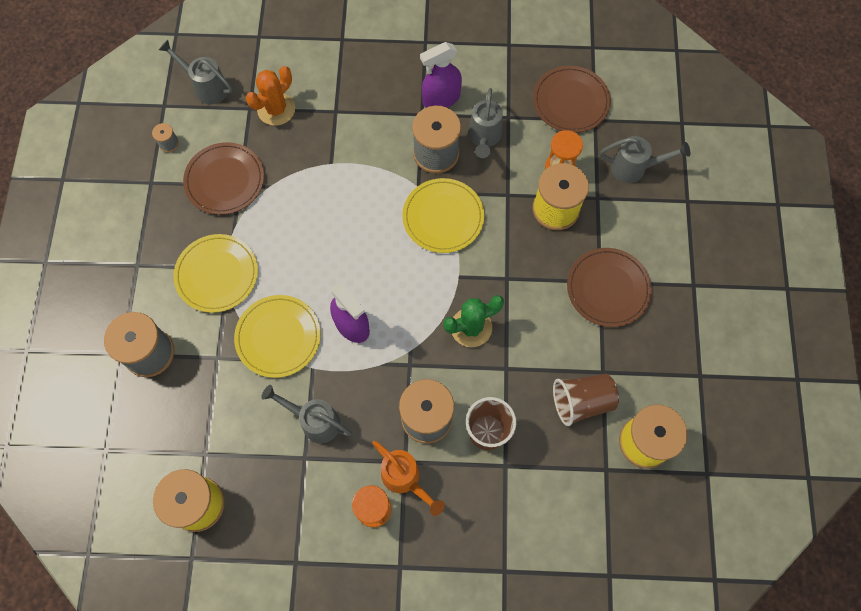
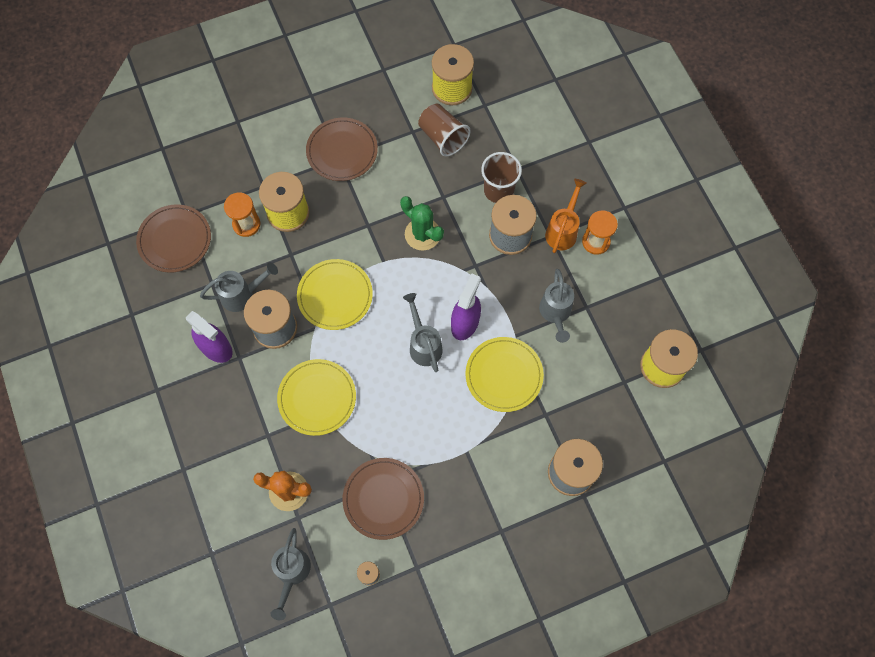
camera: 115 degrees left, 0 degrees up
(217, 274) = (475, 455): yellow plate -> yellow plate (317, 398)
(634, 168) = (223, 168): grey watering can -> grey watering can (423, 344)

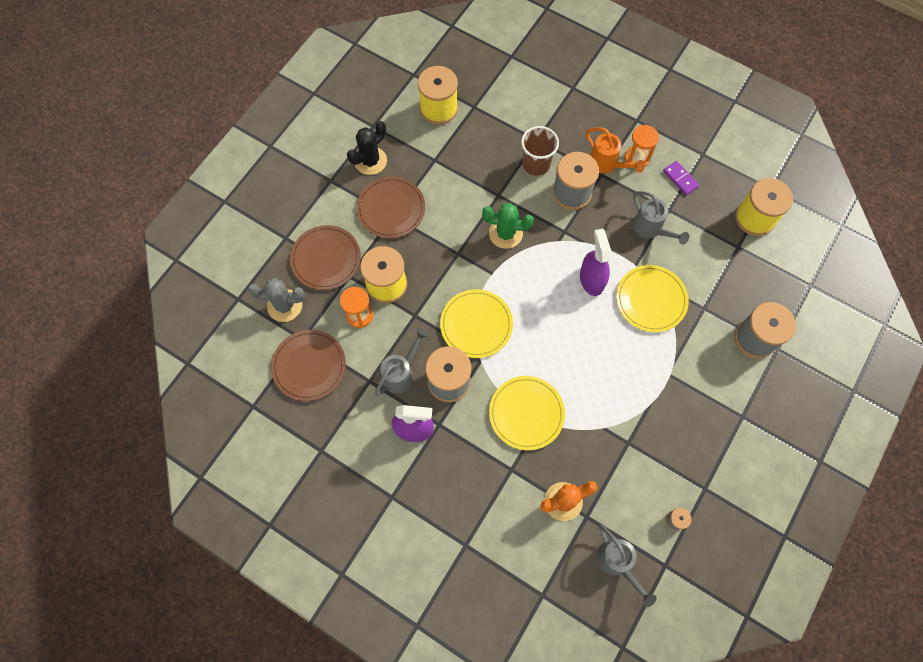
camera: 35 degrees left, 0 degrees up
(194, 177) = (285, 305): none -> grey cactus
(357, 99) = (370, 161): none -> black cactus
(383, 499) = (639, 455): brown plate -> brown plate (326, 259)
(423, 344) = (574, 316): grey watering can -> none
(443, 137) = (462, 150): brown cup -> none
(563, 230) = (607, 164): orange watering can -> orange watering can turned 150 degrees clockwise
(621, 286) = (680, 179): none -> purple domino

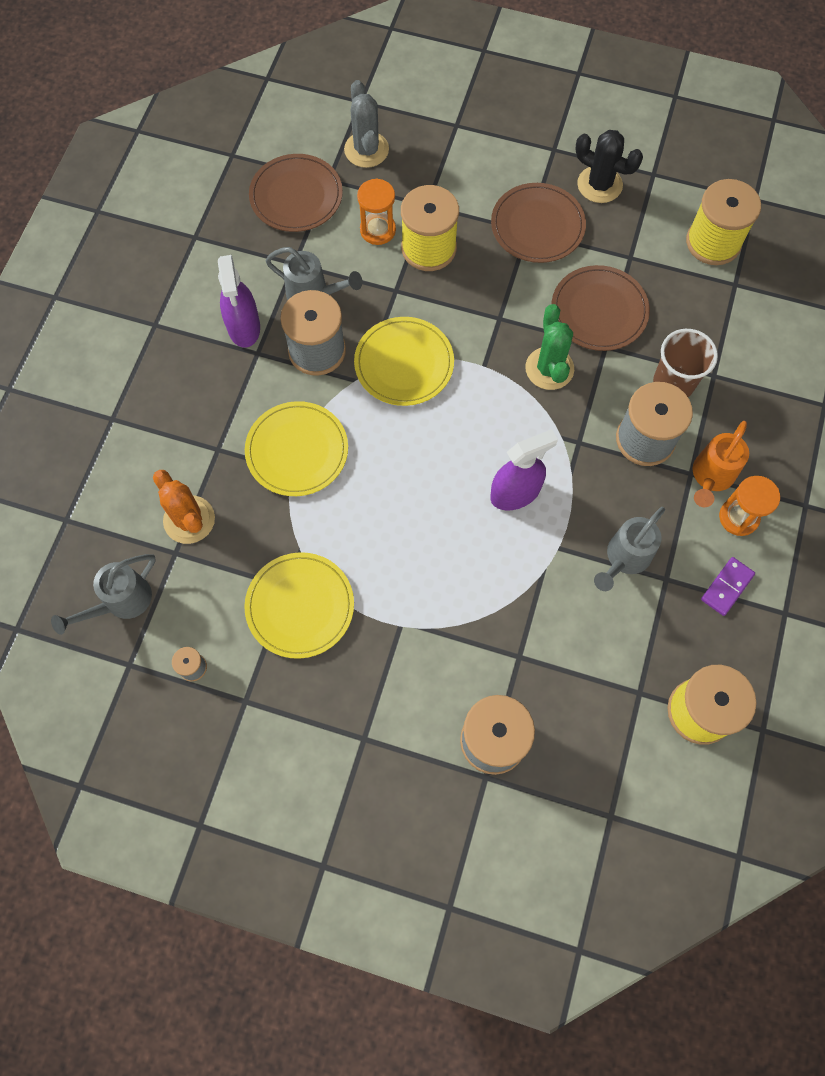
camera: 75 degrees right, 0 degrees up
(326, 259) = (442, 174): brown plate -> brown plate (599, 311)
(651, 299) = (510, 579): yellow plate -> yellow plate (300, 606)

